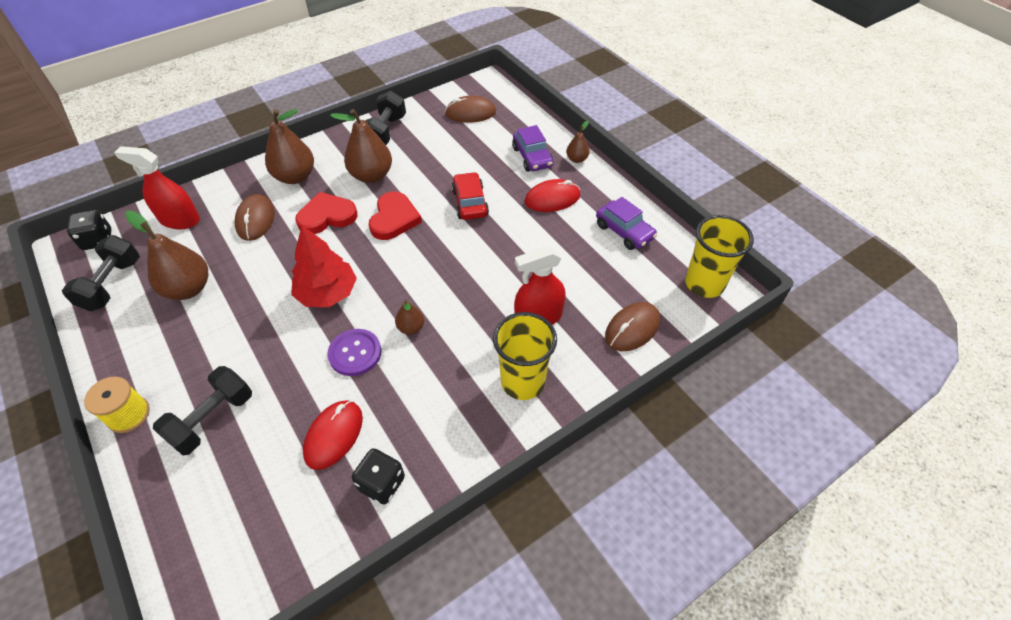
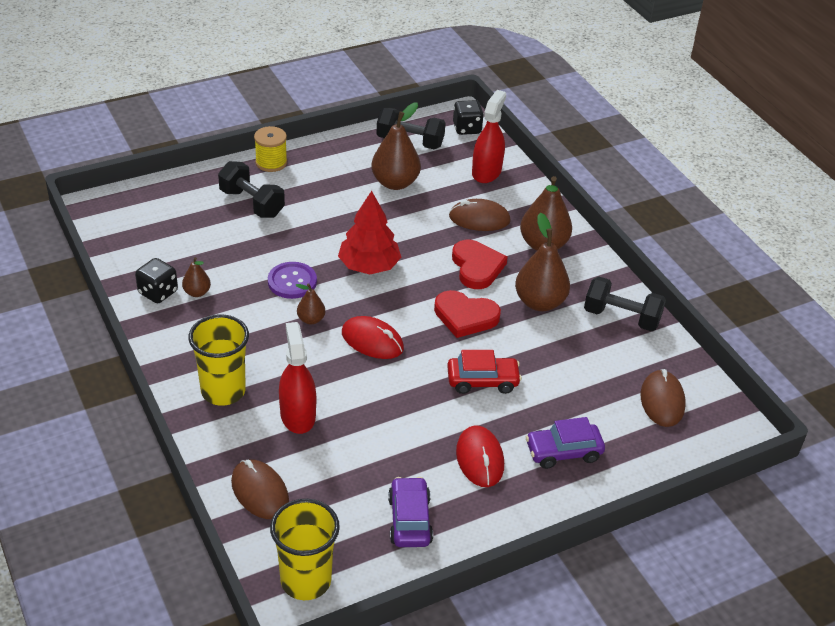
camera: 95 degrees right, 10 degrees down
(334, 435) = (212, 267): red mouse -> red mouse (372, 341)
(576, 159) = (556, 499): brown pear -> brown pear (197, 292)
(624, 231) = (409, 520): purple car -> purple car turned 120 degrees clockwise

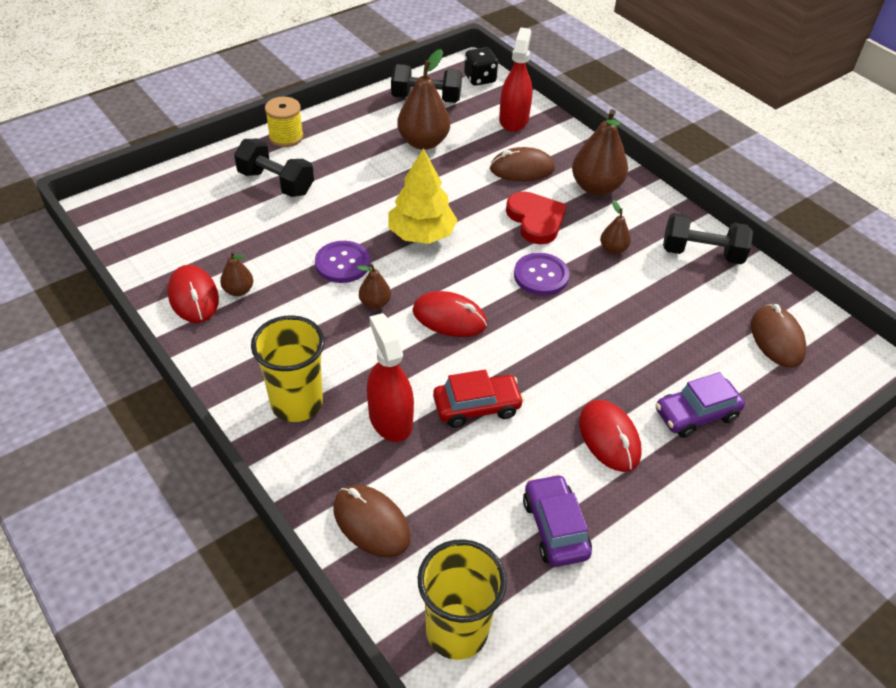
camera: 10 degrees left, 5 degrees up
(158, 292) = (193, 297): black dice -> red mouse
(369, 266) = (421, 234): red tree -> yellow tree
(465, 316) = (541, 276): red heart -> purple button
(482, 381) = (582, 345): red car -> red car (477, 407)
(539, 302) = (613, 249): brown pear -> brown pear, size x0.51

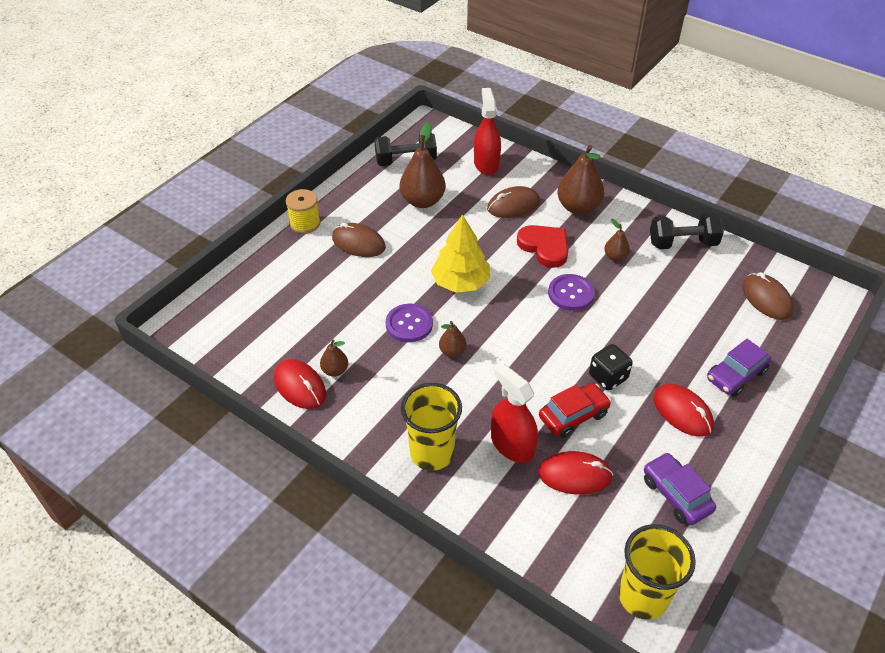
camera: 15 degrees left, 0 degrees up
(276, 183) = (317, 267): black dumbbell -> none
(371, 523) = (538, 533): brown mouse -> brown mouse (358, 243)
(449, 318) = (517, 348): red mouse -> red mouse (575, 475)
(480, 79) = (441, 133): black dice -> black dice (608, 377)

